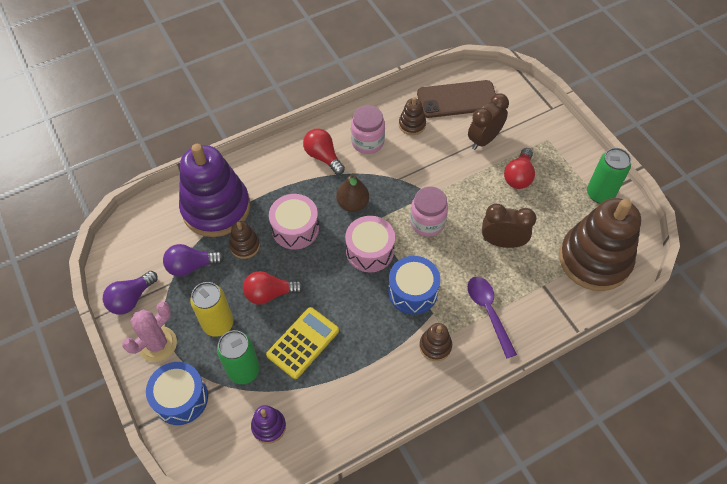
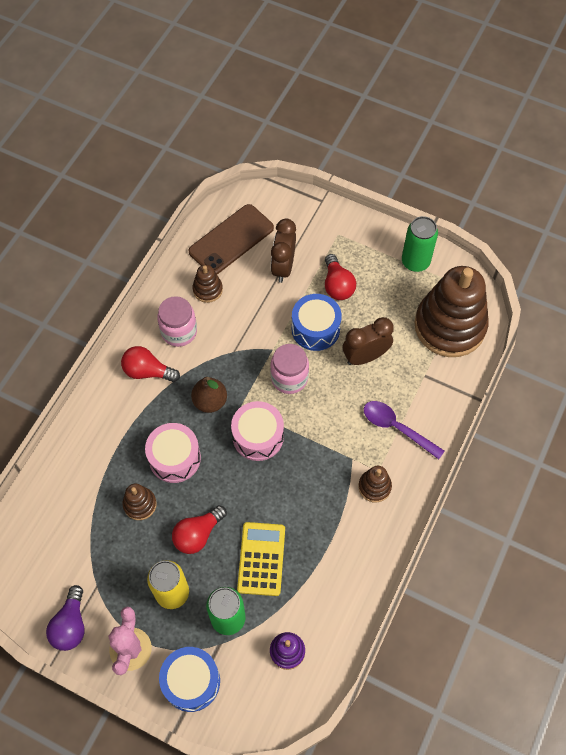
camera: 35 degrees left, 5 degrees up
(191, 266) = (104, 556): purple light bulb -> none
(216, 208) = (83, 485): purple stacking toy -> none
(412, 291) = (322, 450): blue drum -> blue drum (315, 329)

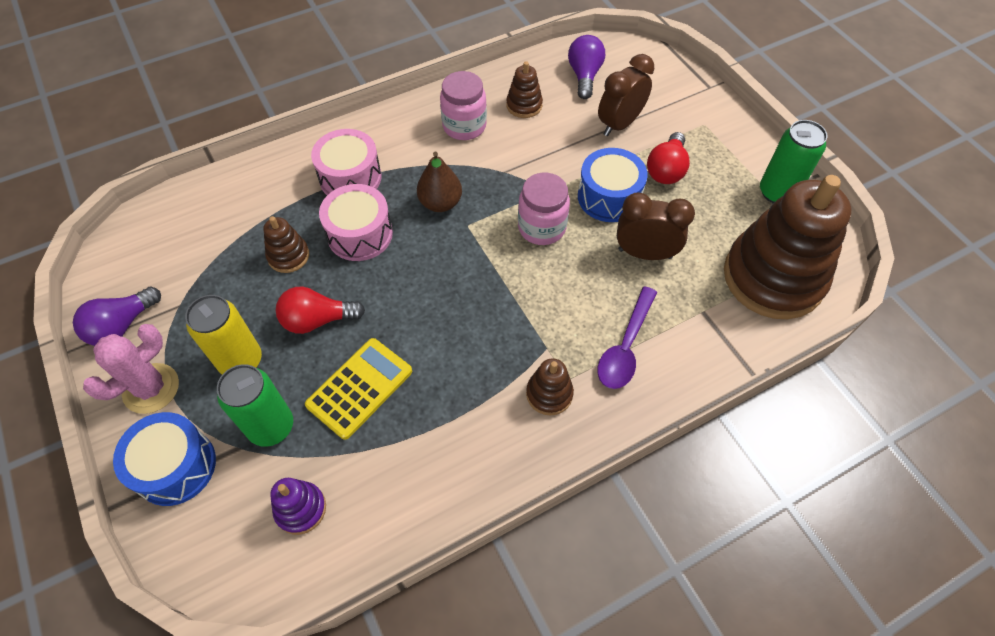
camera: 35 degrees right, 5 degrees down
(147, 371) = (404, 144): red light bulb -> none
(231, 240) = (584, 76): brown phone -> purple light bulb
(258, 436) = (461, 264): pink drum -> pink drum (350, 178)
(396, 428) = (625, 347): purple spoon -> purple spoon turned 135 degrees counterclockwise

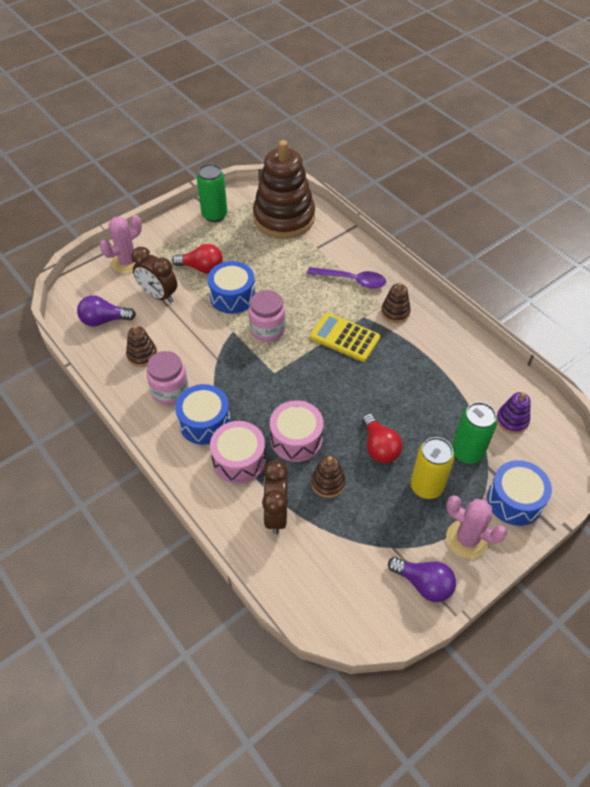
camera: 100 degrees left, 5 degrees down
(360, 388) = (423, 409): yellow calculator -> yellow calculator (345, 337)
(411, 152) = (205, 422): none -> blue drum
(440, 203) = (255, 393): brown pear -> none
(645, 253) = (278, 275): brown clock -> brown clock (276, 514)
(682, 98) = (127, 262): none -> pink cactus

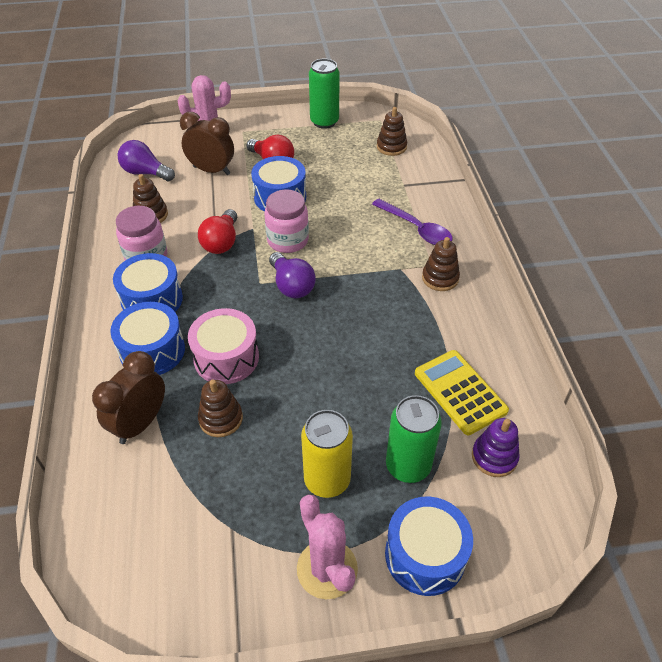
camera: 30 degrees right, 5 degrees down
(158, 295) = (211, 170): brown clock -> brown clock turned 135 degrees clockwise
(239, 460) = (152, 351): pink drum -> blue drum
(284, 218) = (391, 147): brown stacking toy -> brown stacking toy, size x0.43
(345, 337) = (362, 280): yellow calculator -> yellow calculator (460, 392)
(379, 447) = (308, 409): red light bulb -> red light bulb (221, 242)
(423, 584) = (232, 592): purple light bulb -> purple light bulb (291, 286)

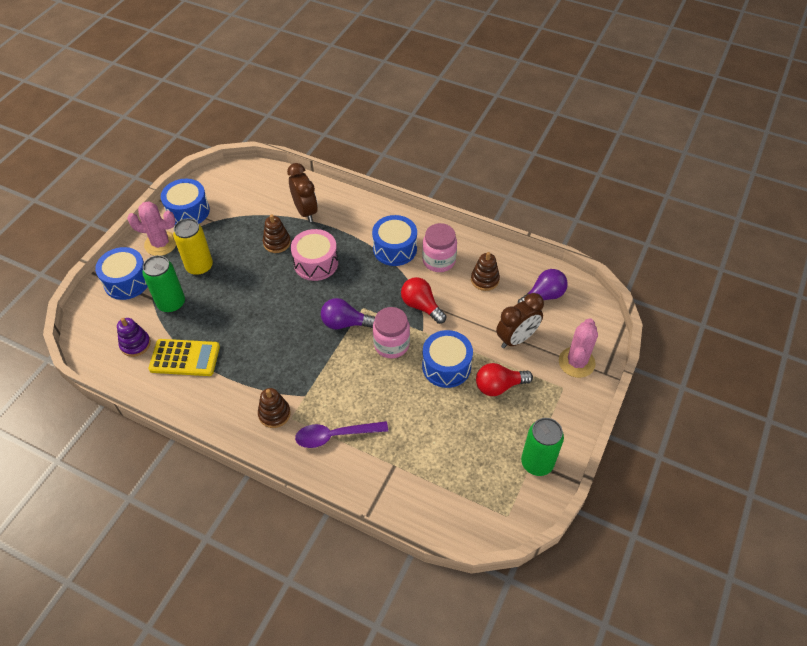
camera: 125 degrees right, 5 degrees up
(152, 351) = (352, 234): blue drum -> blue drum (188, 211)
(391, 147) = (455, 494): brown stacking toy -> none

